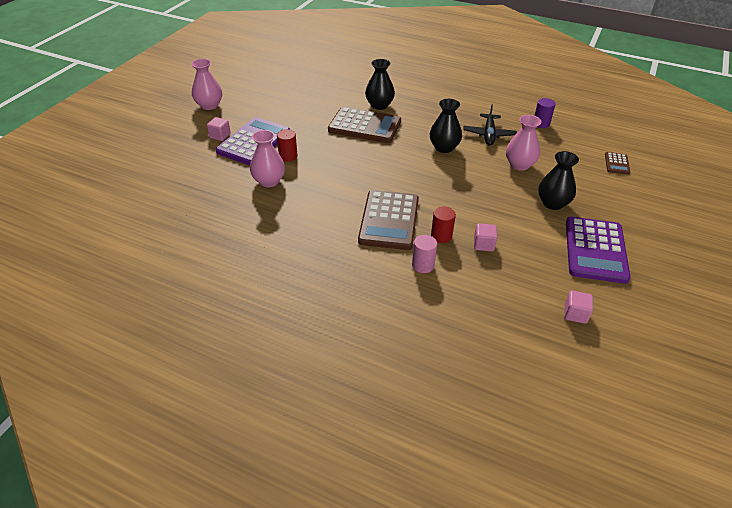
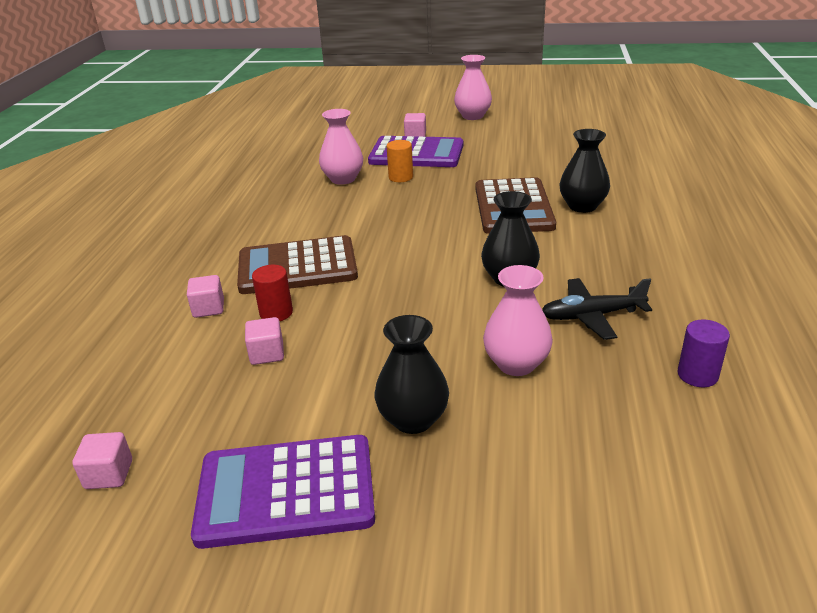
camera: 75 degrees right, 10 degrees down
(288, 156) = (400, 177): red cylinder -> orange cylinder
(423, 265) = (208, 308): pink cylinder -> pink cube
(617, 164) = (631, 513): brown calculator -> none

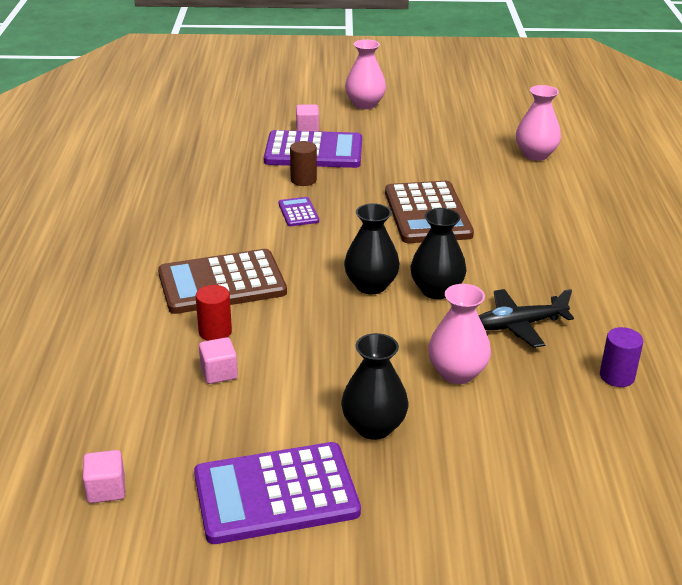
camera: 10 degrees left, 0 degrees up
(208, 308) = (144, 330): pink cube -> none
(343, 179) = (241, 182): pink vase -> pink vase (535, 155)
(388, 205) = (298, 212): none -> purple calculator
(400, 177) = (303, 180): orange cylinder -> brown cylinder
(582, 206) = (495, 212): black vase -> black vase (371, 285)

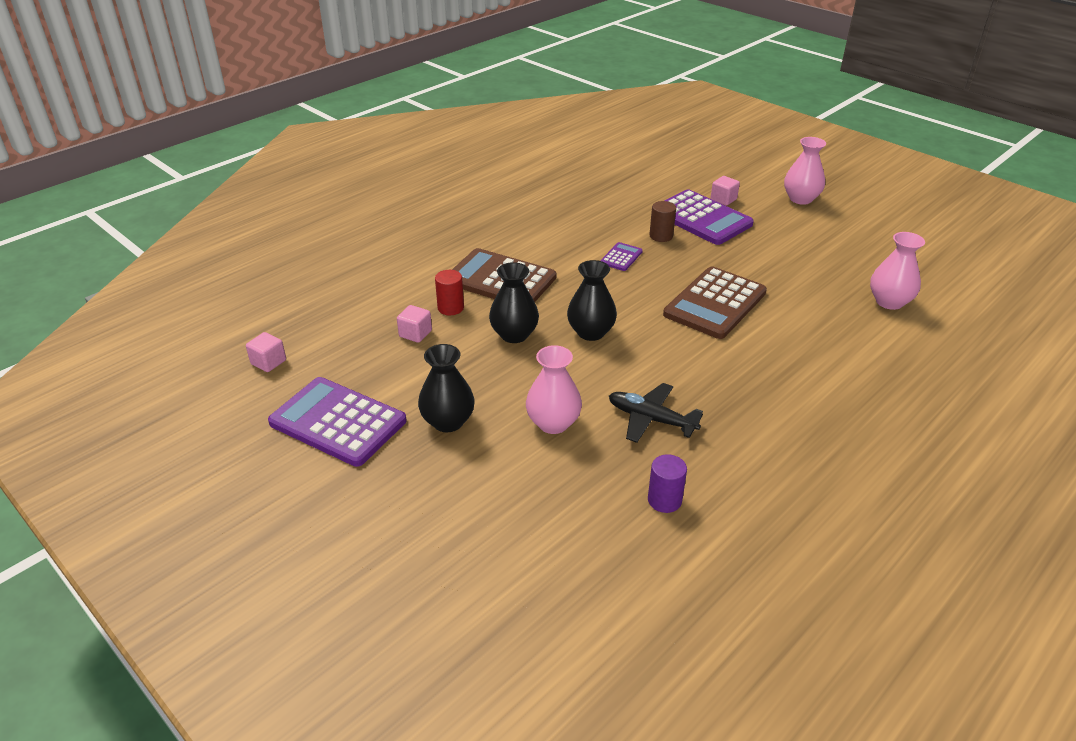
camera: 45 degrees right, 5 degrees up
(436, 290) = (631, 361): black vase -> black vase (514, 335)

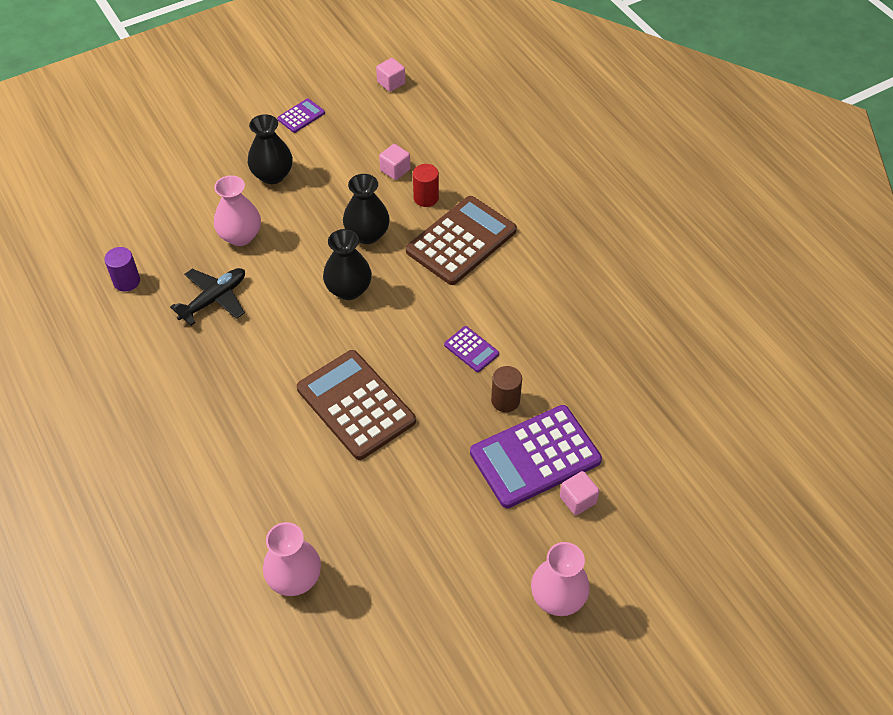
camera: 105 degrees right, 15 degrees up
(337, 422) = (301, 116): purple calculator -> purple calculator, size x0.46

